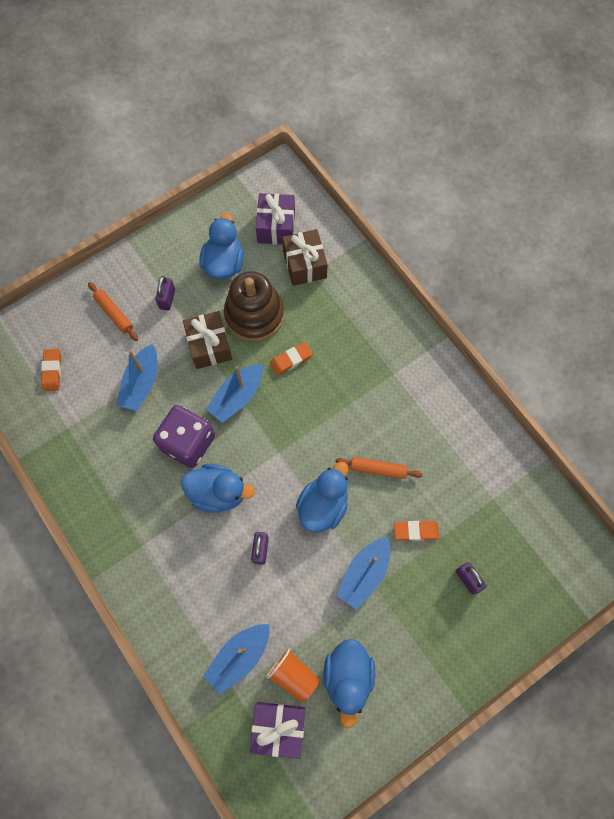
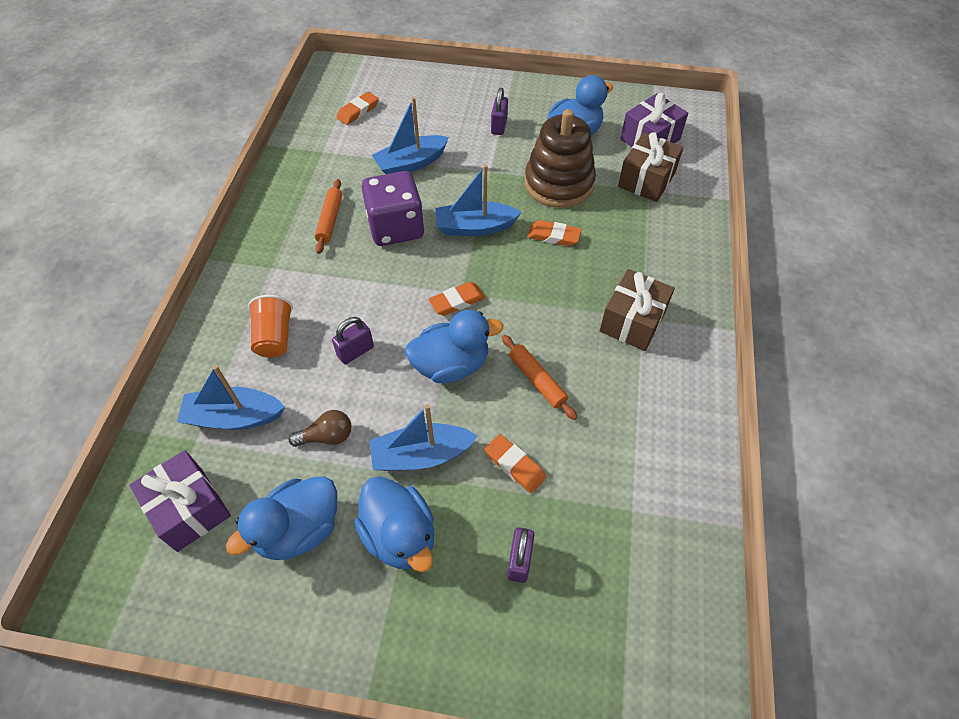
camera: 45 degrees right, 15 degrees down
(114, 314) = (446, 108): orange rolling pin -> orange rolling pin (330, 220)
(167, 299) = (499, 126): purple padlock -> purple padlock turned 45 degrees counterclockwise
(209, 346) = (495, 178): brown gift -> brown gift (632, 321)
(218, 492) = (375, 280): blue duck -> blue duck (400, 535)
(282, 460) = (457, 301): none -> orange eraser
(293, 675) = (256, 478): orange cup -> orange cup (274, 337)
(304, 614) = (327, 436): none -> brown light bulb

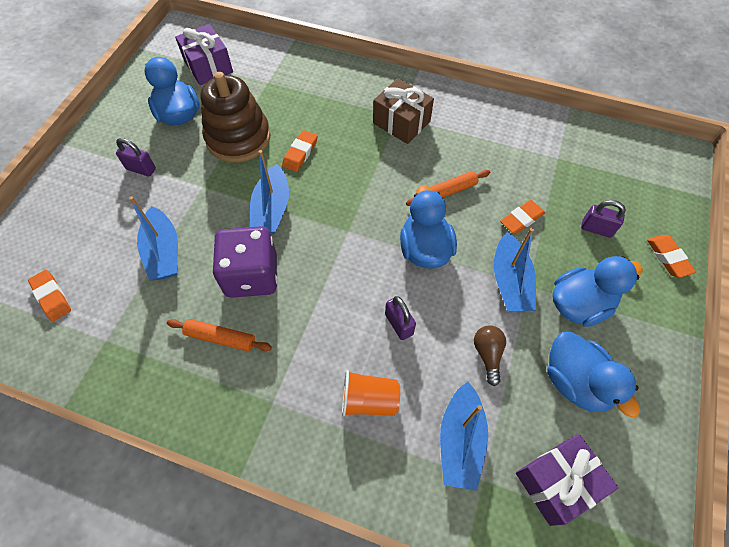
camera: 80 degrees left, 5 degrees up
(457, 301) = (357, 235): orange eraser -> orange eraser (668, 257)
(646, 180) = (256, 80): brown gift -> none

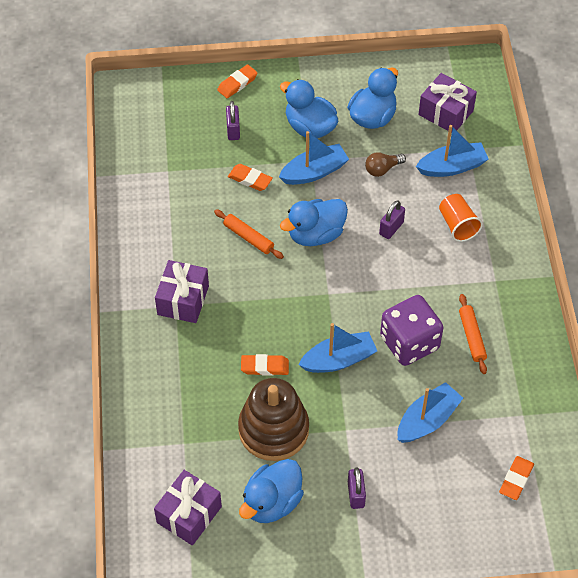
camera: 115 degrees left, 5 degrees down
(401, 122) = (183, 300): brown gift -> purple gift

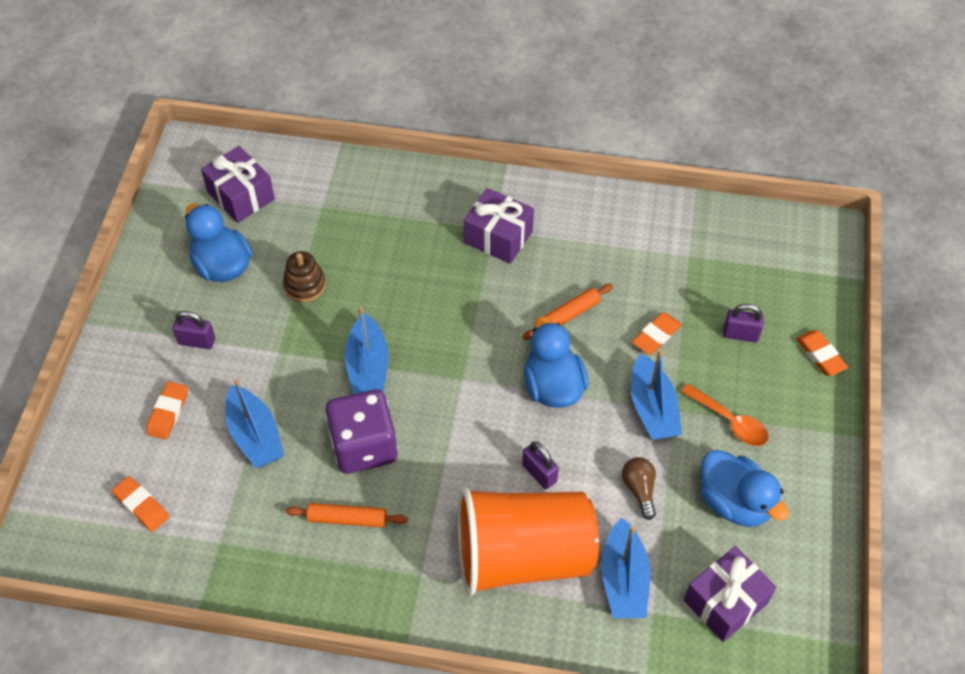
camera: 105 degrees right, 0 degrees up
(265, 367) = (385, 294): orange eraser -> orange eraser (168, 412)
(273, 429) = (305, 285): brown stacking toy -> brown stacking toy, size x0.53
(310, 127) = (729, 421): blue duck -> orange spoon
(457, 225) = (522, 555): orange cup -> orange cup, size x2.22

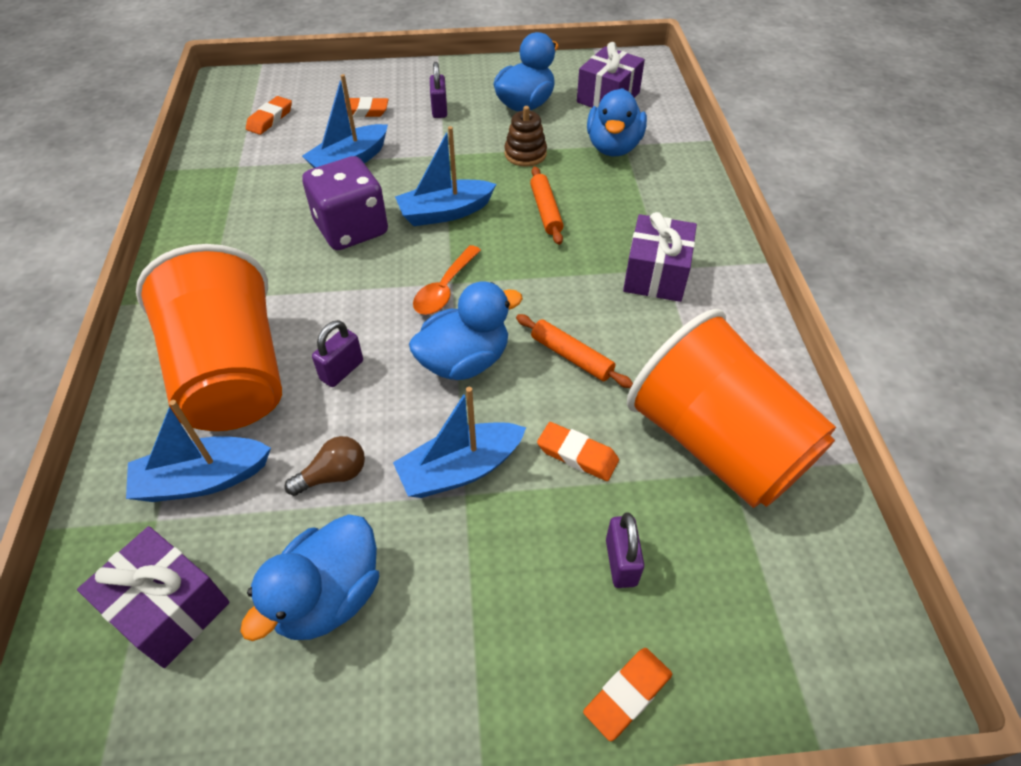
camera: 75 degrees right, 5 degrees down
(322, 215) = (613, 147): none -> blue duck
(347, 519) = (268, 235): orange rolling pin -> orange rolling pin (545, 211)
(665, 255) = (716, 444): none -> orange cup
(729, 421) = (463, 570): orange spoon -> orange spoon (445, 289)

